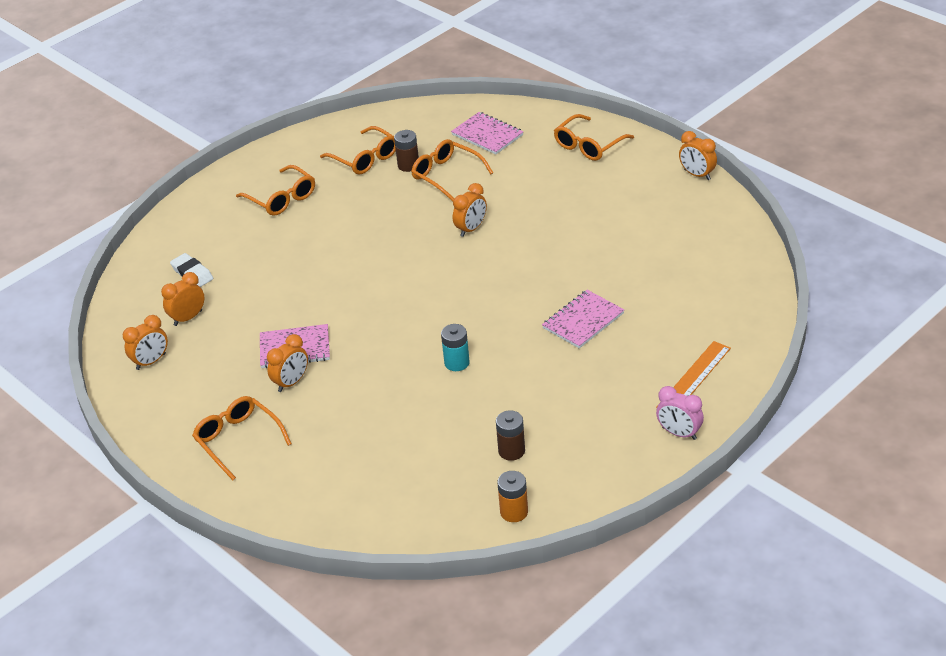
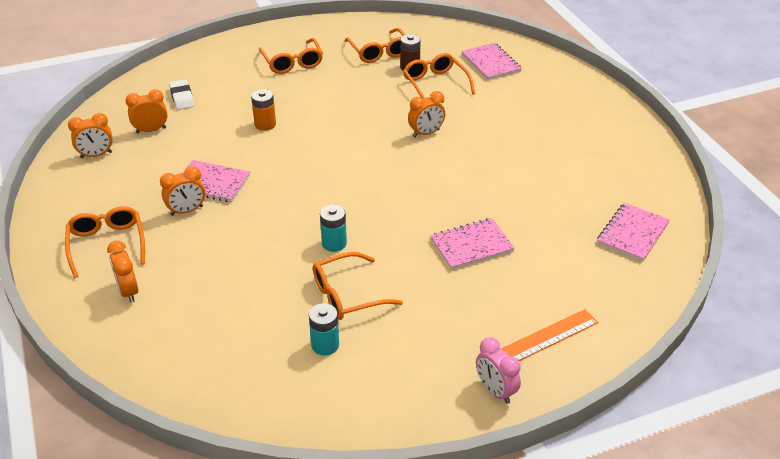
camera: 20 degrees right, 0 degrees up
(511, 451) = (325, 345): brown battery -> turquoise battery
(514, 512) = (285, 407): orange battery -> orange battery (265, 124)
(588, 145) = (573, 96): orange glasses -> orange glasses (347, 295)
(697, 175) = (658, 150): orange clock -> orange clock (128, 291)
(716, 261) = (632, 233): none -> pink notebook

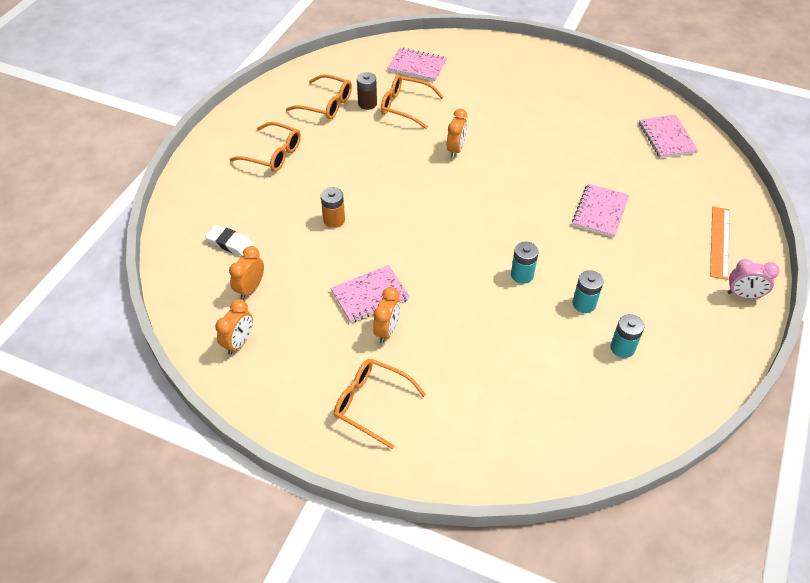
camera: 45 degrees left, 10 degrees up
(128, 291) = (447, 424): orange clock -> none
(347, 295) = (584, 304): orange glasses -> turquoise battery

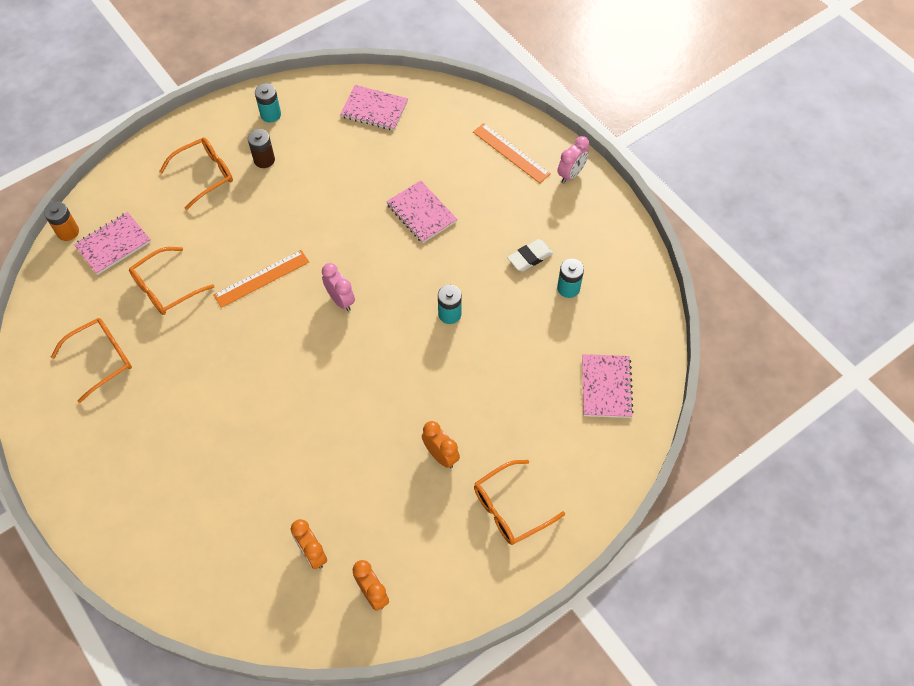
camera: 60 degrees left, 10 degrees up
(230, 243) = (237, 547): white eraser -> white eraser (530, 257)
(273, 154) = (138, 447): orange glasses -> orange glasses (205, 175)
(334, 220) = (276, 434): orange battery -> orange battery (68, 232)
(367, 103) = (133, 320): brown battery -> brown battery (264, 160)
(370, 295) = (391, 449): pink notebook -> pink notebook (606, 387)
(456, 149) = (261, 278): orange clock -> orange ruler
(476, 201) = (340, 300): none -> pink clock
(584, 304) = (509, 287): turquoise battery -> turquoise battery (270, 114)

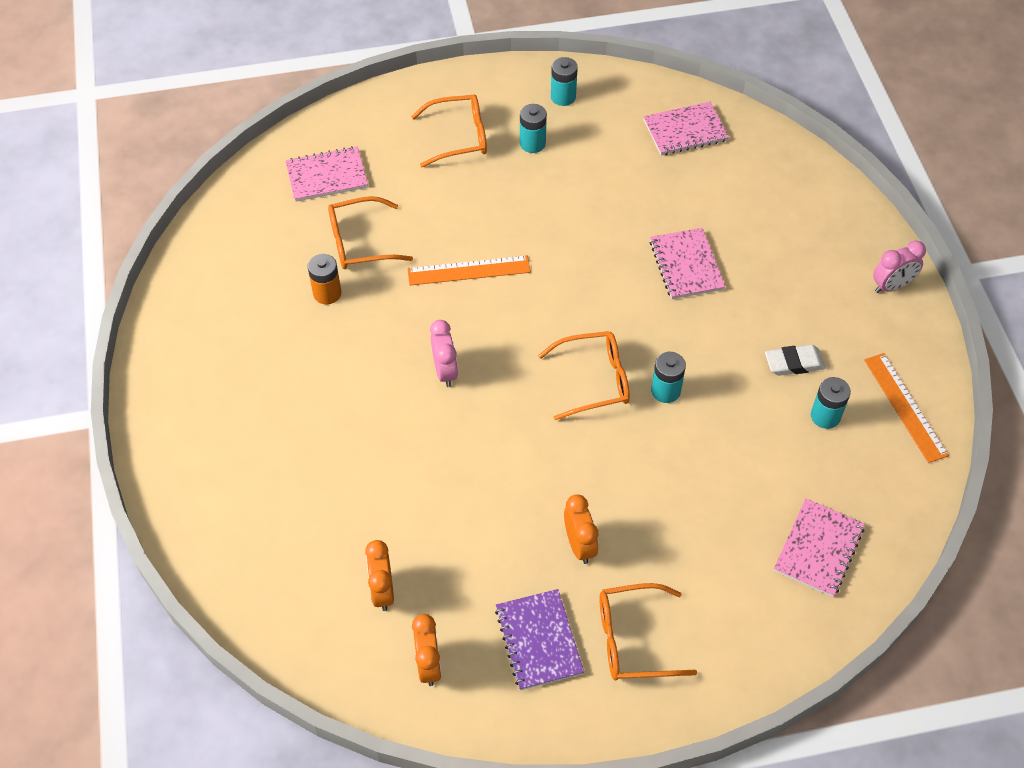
camera: 25 degrees right, 5 degrees down
(68, 232) = (286, 146): orange battery -> orange battery (327, 293)
(101, 359) = (257, 291): orange glasses -> orange glasses (594, 380)
(264, 160) = (532, 143): brown battery -> turquoise battery
(340, 300) = (546, 327): pink clock -> pink clock (445, 371)
(374, 109) = (685, 131): pink notebook -> pink notebook turned 60 degrees counterclockwise
(444, 539) = (538, 640): none -> purple notebook
(511, 153) = (827, 235): orange ruler -> orange ruler (905, 407)

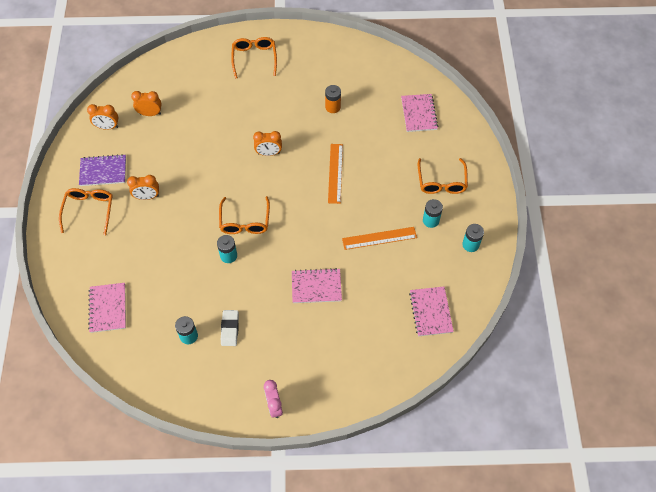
camera: 100 degrees right, 5 degrees up
(360, 242) = (366, 125): orange glasses -> orange glasses (254, 58)
(445, 371) = (268, 153): pink clock -> orange clock
(818, 549) = (108, 308): pink notebook -> pink notebook turned 45 degrees clockwise
(905, 407) = (182, 384): orange ruler -> orange ruler (379, 238)

